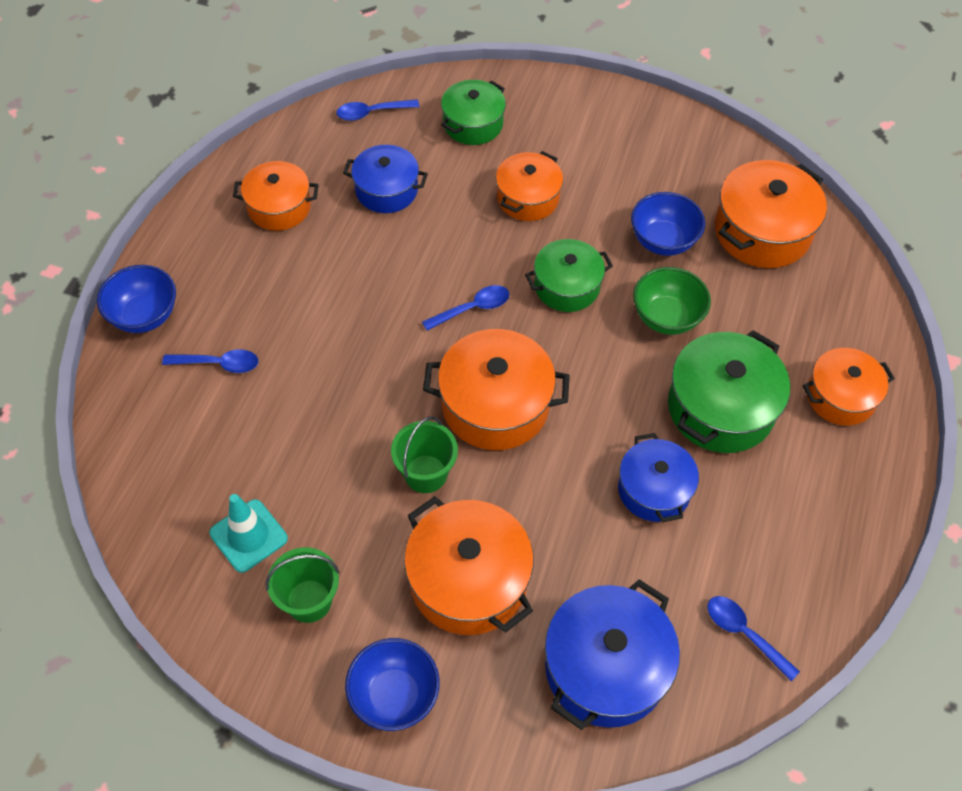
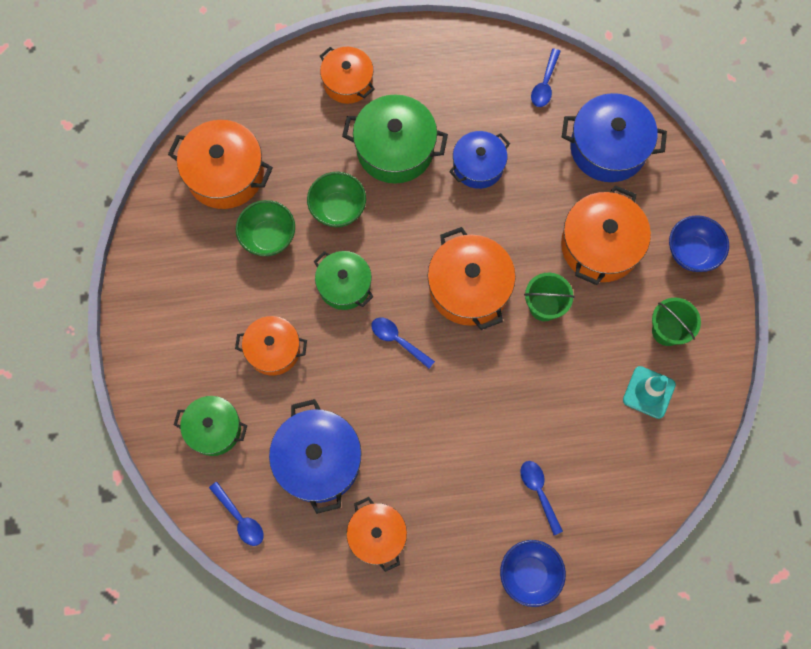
camera: 115 degrees left, 15 degrees up
(386, 190) = (318, 460): blue pot -> blue pot, size x1.53
(663, 241) = (268, 237): blue bowl -> green bowl

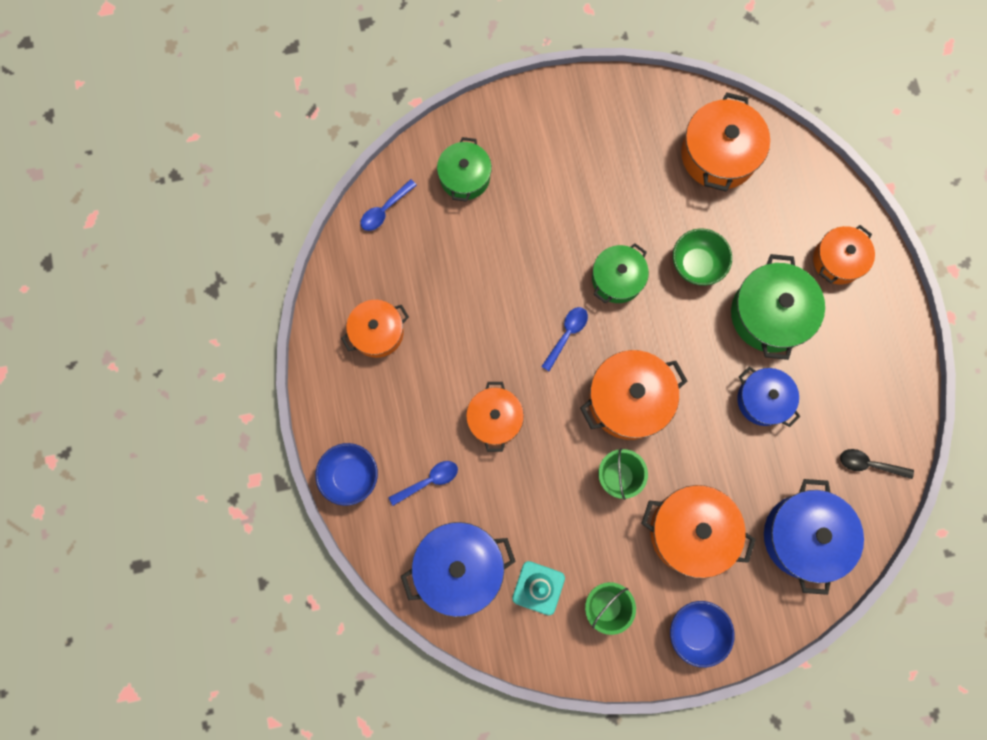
camera: 85 degrees right, 5 degrees up
(268, 237) = (658, 202): green bowl -> none
(273, 350) = (545, 220): orange pot -> orange pot (495, 419)
(318, 460) = (443, 272): blue pot -> blue pot (459, 568)
(545, 84) = (869, 464): blue spoon -> black spoon

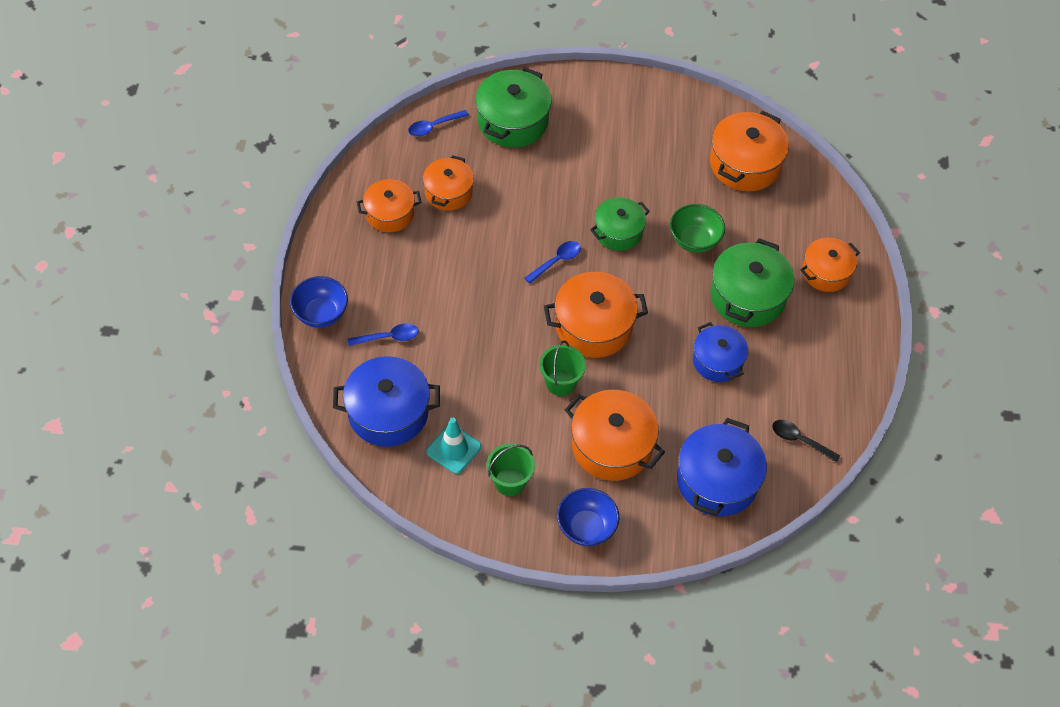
camera: 15 degrees right, 20 degrees down
(465, 177) = (512, 121): green pot -> green pot, size x1.53
(495, 419) = (466, 307): orange pot -> orange pot (448, 192)

